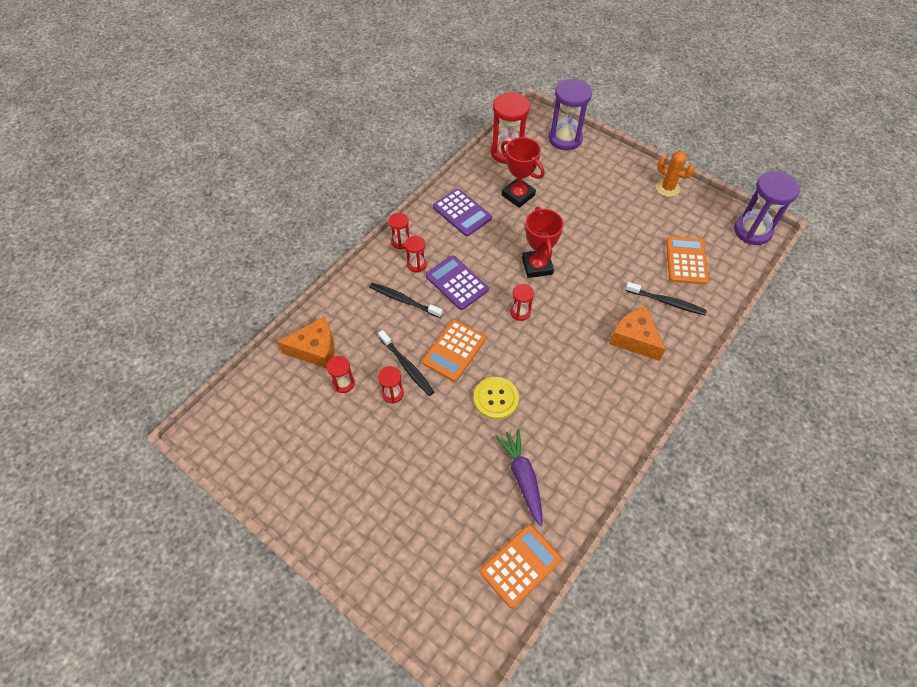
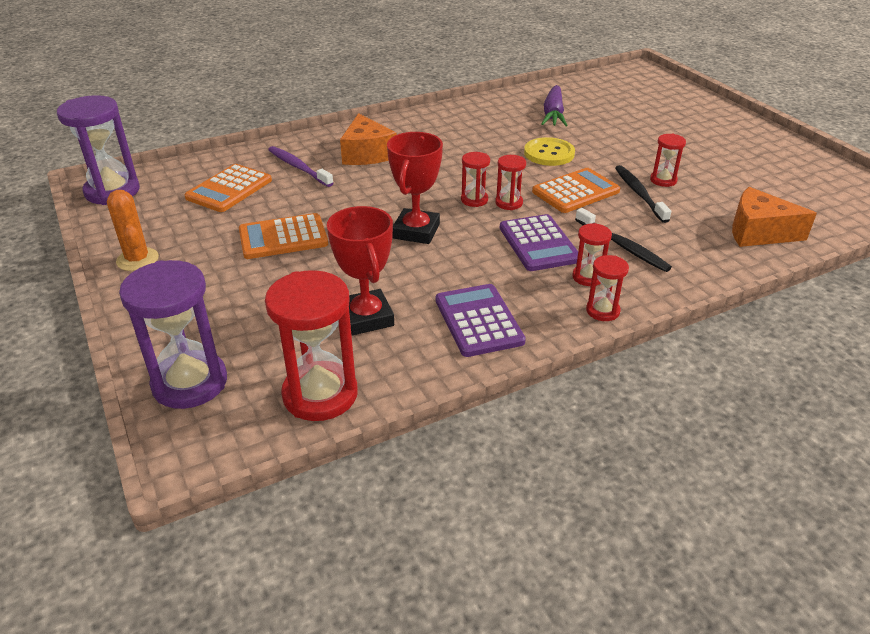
camera: 155 degrees left, 20 degrees down
(343, 383) = (722, 199): red hourglass -> red hourglass (509, 203)
(520, 565) = (582, 86): orange calculator -> orange calculator (283, 237)
(666, 302) = (299, 167): black toothbrush -> purple toothbrush

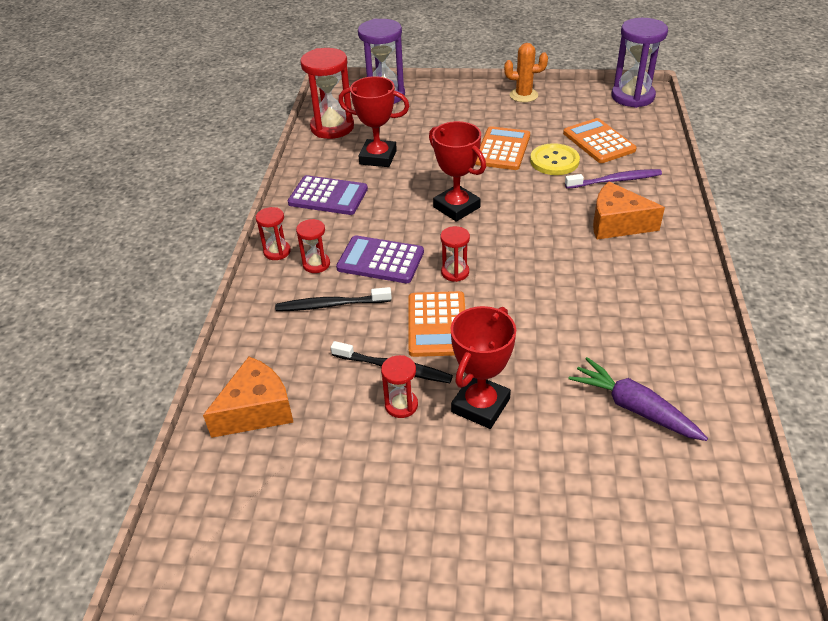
camera: 125 degrees right, 5 degrees up
(474, 200) = (477, 254): red hourglass -> none
(549, 153) = (529, 347): yellow button -> yellow button (554, 161)
(621, 155) = (480, 405): none -> red trophy

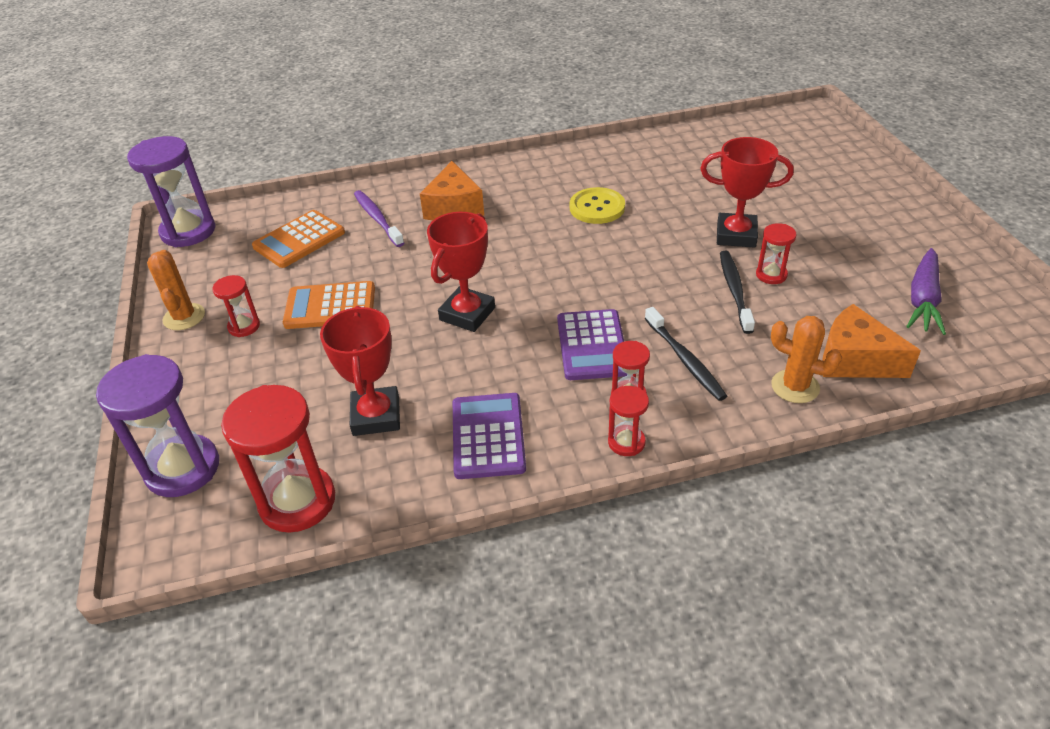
camera: 110 degrees left, 0 degrees up
(258, 357) = (795, 386): none -> orange cactus
(437, 324) = (662, 280): orange calculator -> none
(455, 272) = (581, 288): red hourglass -> red hourglass (244, 326)
(554, 161) = (348, 263): yellow button -> yellow button (597, 207)
(634, 408) = (680, 170): purple carrot -> purple carrot (923, 300)

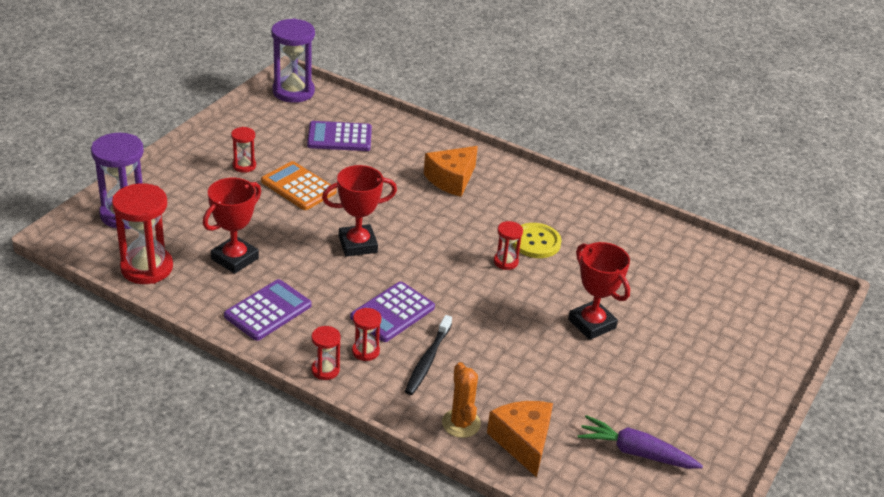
camera: 40 degrees right, 5 degrees down
(184, 317) = (225, 139): orange cactus -> none
(299, 240) = (339, 137): orange calculator -> purple calculator
(377, 219) = (398, 155): purple toothbrush -> none
(735, 291) = (526, 351): black toothbrush -> none
(771, 275) = (567, 361): red hourglass -> red hourglass (505, 262)
(923, 300) = (636, 452): purple carrot -> purple carrot turned 45 degrees clockwise

